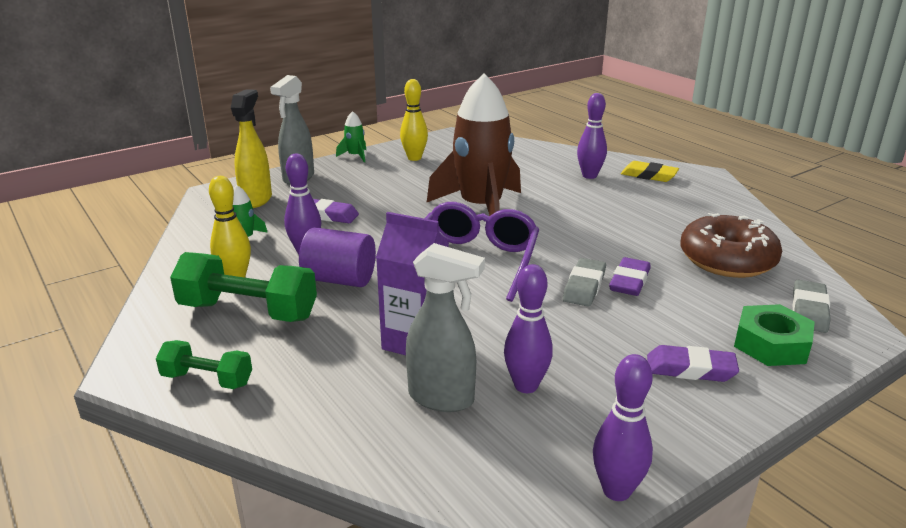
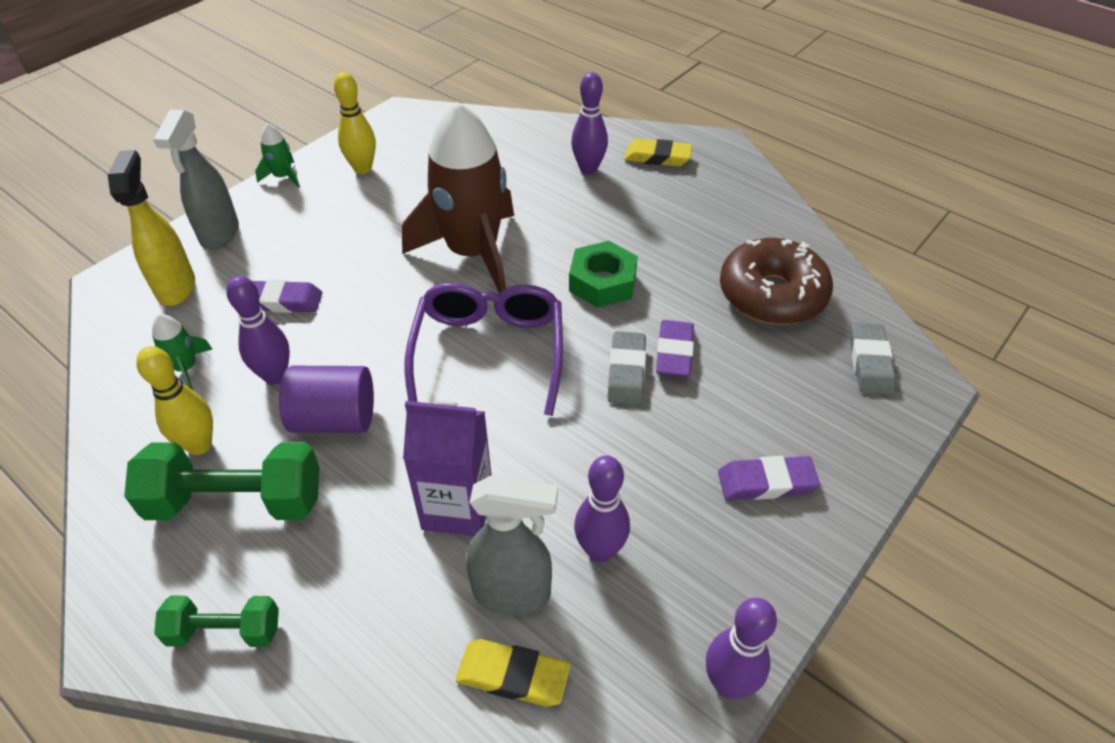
camera: 15 degrees left, 20 degrees up
(423, 448) = (513, 675): none -> yellow eraser
(771, 344) = (840, 425): green nut -> green nut (602, 282)

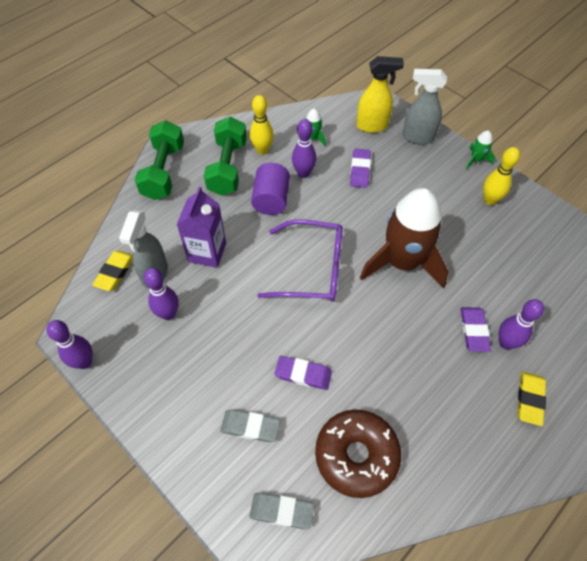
camera: 95 degrees right, 10 degrees up
(225, 631) = (164, 171): green dumbbell -> green dumbbell, size x1.74
(602, 282) = (372, 338): green nut -> none
(626, 372) = (289, 342): grey eraser -> grey eraser (250, 427)
(766, 482) = (193, 409): purple eraser -> purple eraser (474, 330)

